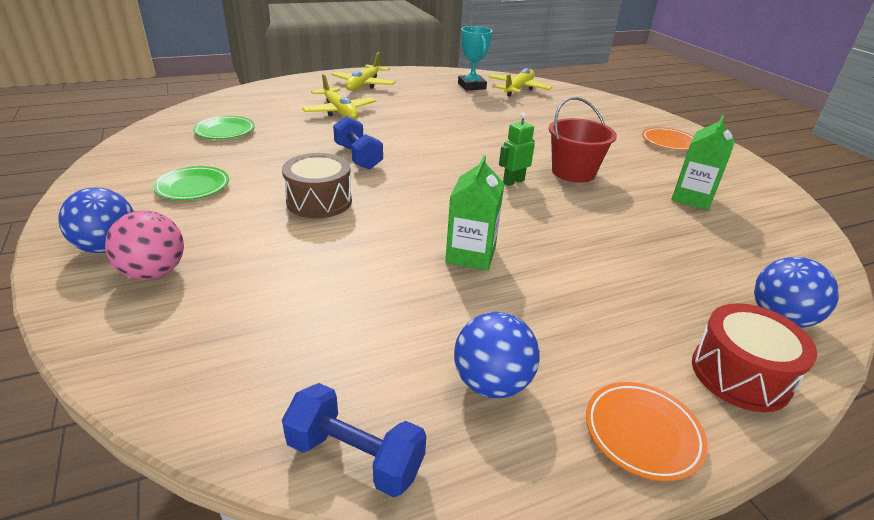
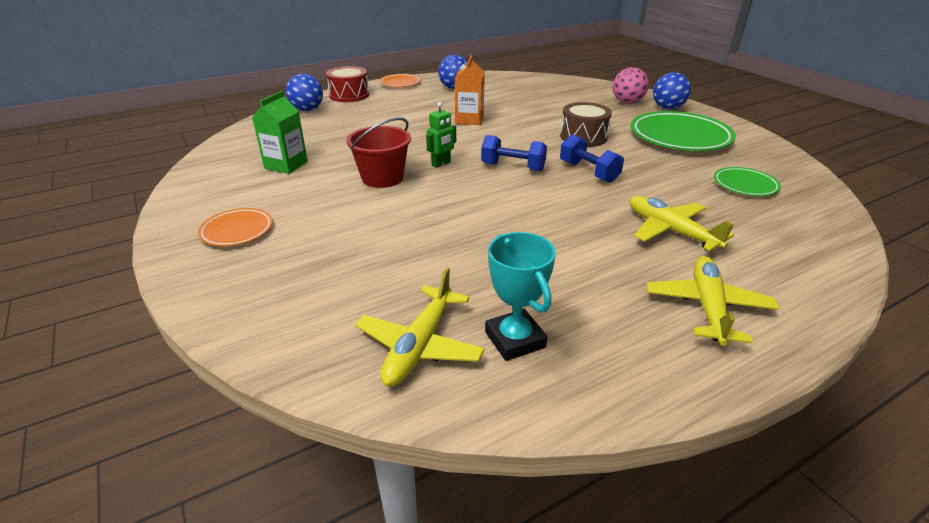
camera: 175 degrees right, 0 degrees up
(193, 187) = (679, 137): green plate -> green plate, size x1.91
(355, 457) = (497, 76): blue dumbbell -> blue dumbbell (513, 167)
(471, 255) = (469, 120): green carton -> orange carton

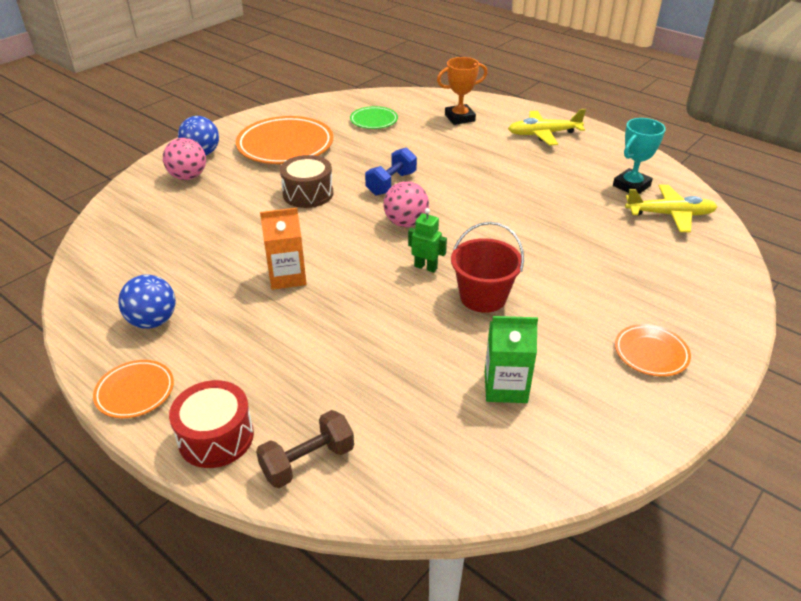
camera: 110 degrees left, 5 degrees up
(307, 110) = (308, 462): blue ball -> brown dumbbell
(513, 167) = (406, 223): blue dumbbell -> pink ball
(670, 231) = (467, 146): yellow plane -> none
(679, 137) = (285, 146): green plate -> orange plate
(762, 244) = (459, 118): none -> orange trophy

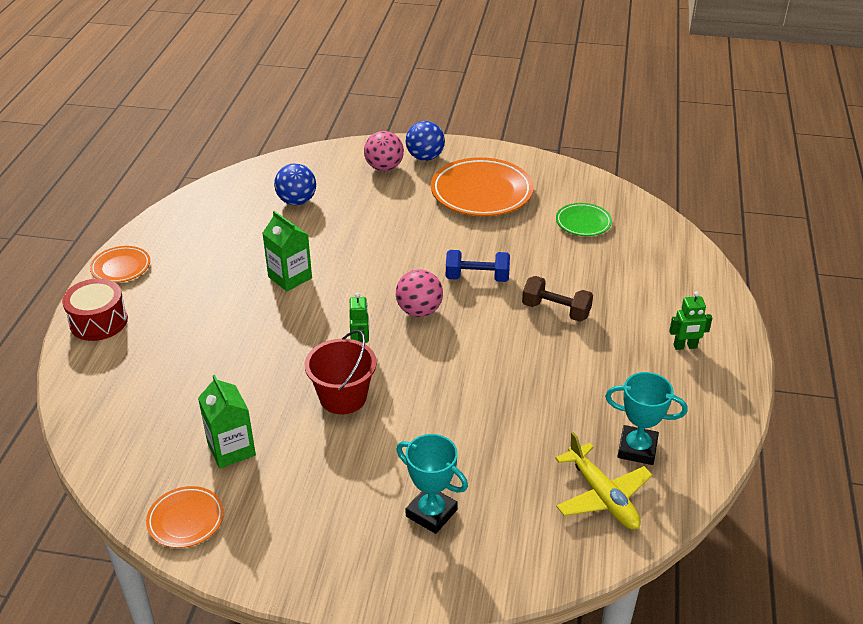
camera: 60 degrees right, 0 degrees up
(153, 321) = (194, 240): blue ball -> blue ball (297, 201)
(287, 277) = (290, 277): orange carton -> green carton
(308, 194) = (416, 238): brown drum -> none
(308, 462) = (97, 373): brown dumbbell -> brown dumbbell (556, 311)
(459, 118) = (653, 275): orange trophy -> none
(543, 134) = (685, 346): yellow plane -> green robot
(650, 294) = (431, 513): none -> turquoise trophy
(651, 353) = (336, 534): orange plate -> orange plate (186, 520)

